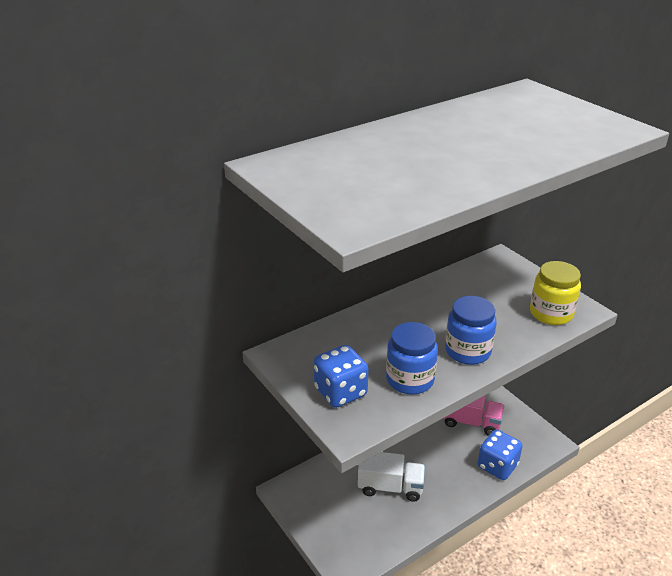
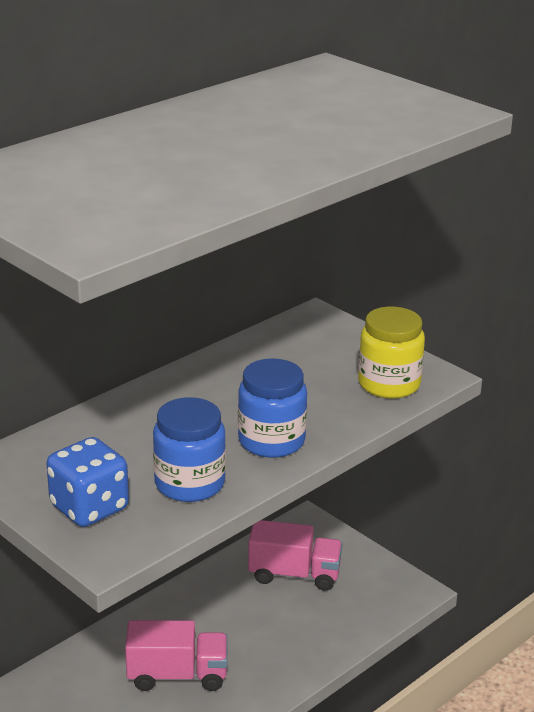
camera: 10 degrees left, 5 degrees down
(390, 487) = (177, 675): white truck -> pink truck
(497, 466) = (337, 630): blue dice -> none

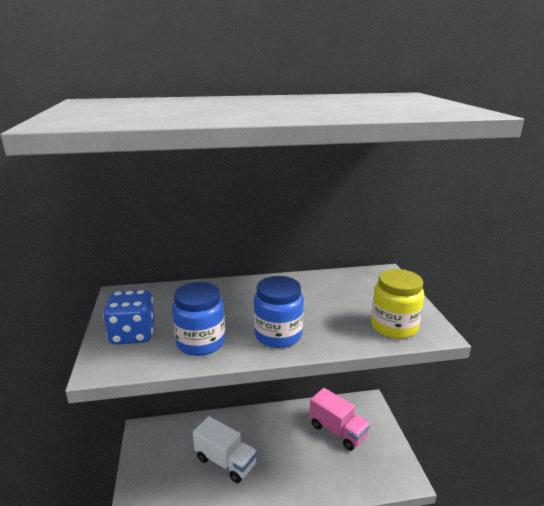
camera: 35 degrees right, 5 degrees down
(177, 675) = (225, 461): pink truck -> white truck

